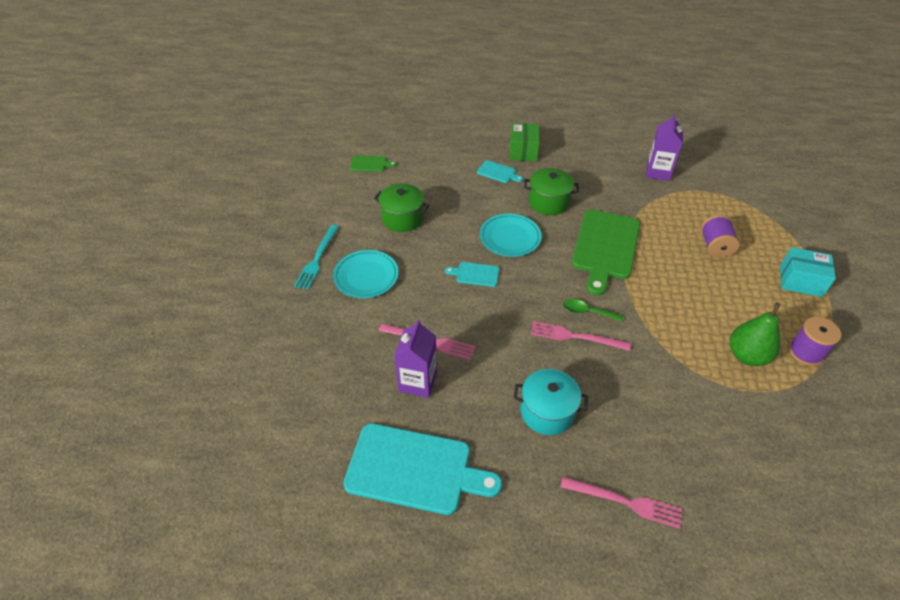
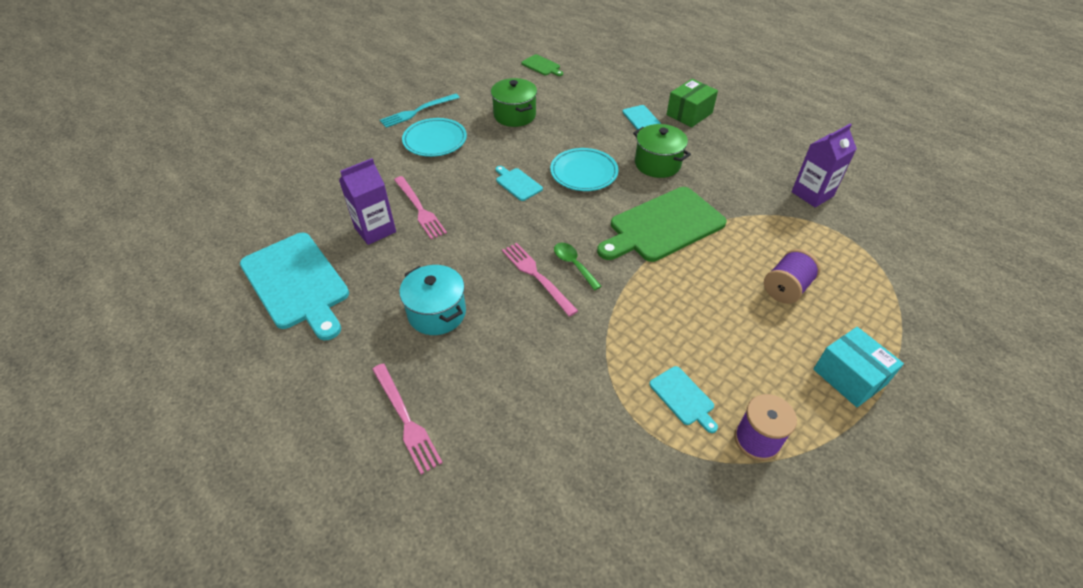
camera: 40 degrees right, 0 degrees up
(747, 355) = (683, 397): green pear -> turquoise cutting board

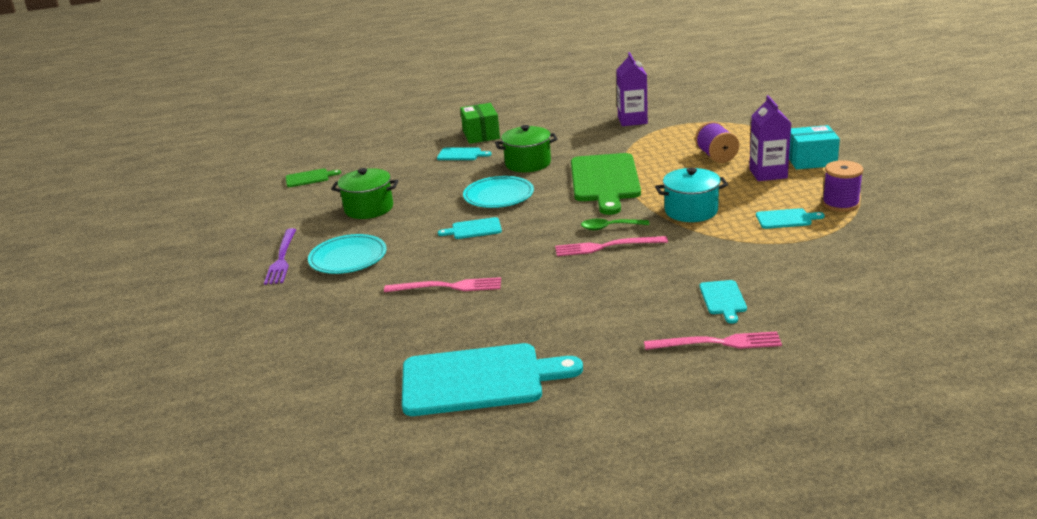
camera: 55 degrees left, 20 degrees down
(375, 230) = (449, 318): purple carton -> purple carton (768, 173)
(417, 111) = (282, 258): turquoise fork -> purple fork
(437, 313) = (603, 304): turquoise pot -> turquoise pot (691, 211)
(485, 397) = (723, 299): none -> turquoise cutting board

